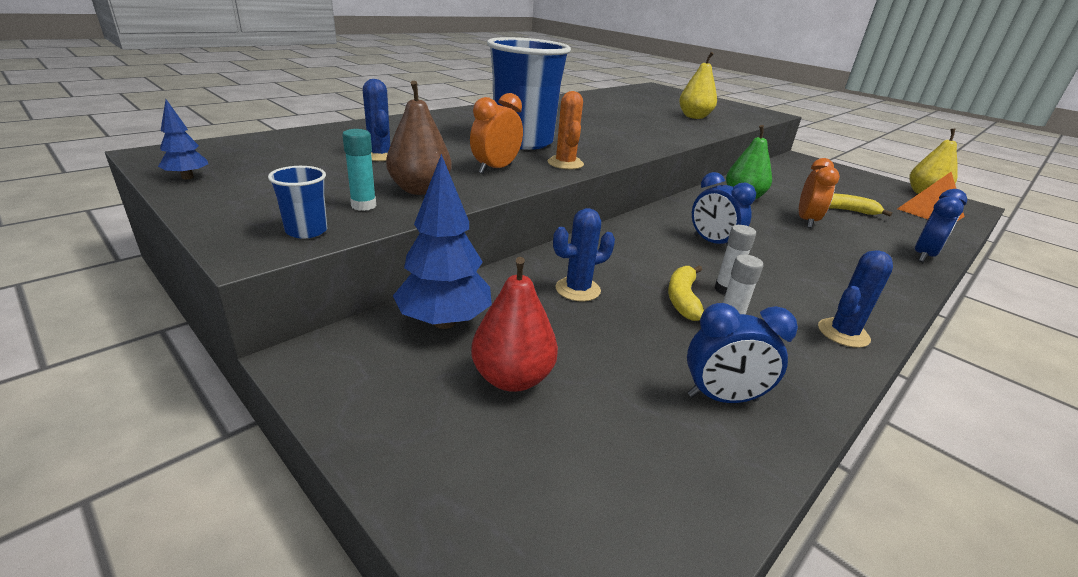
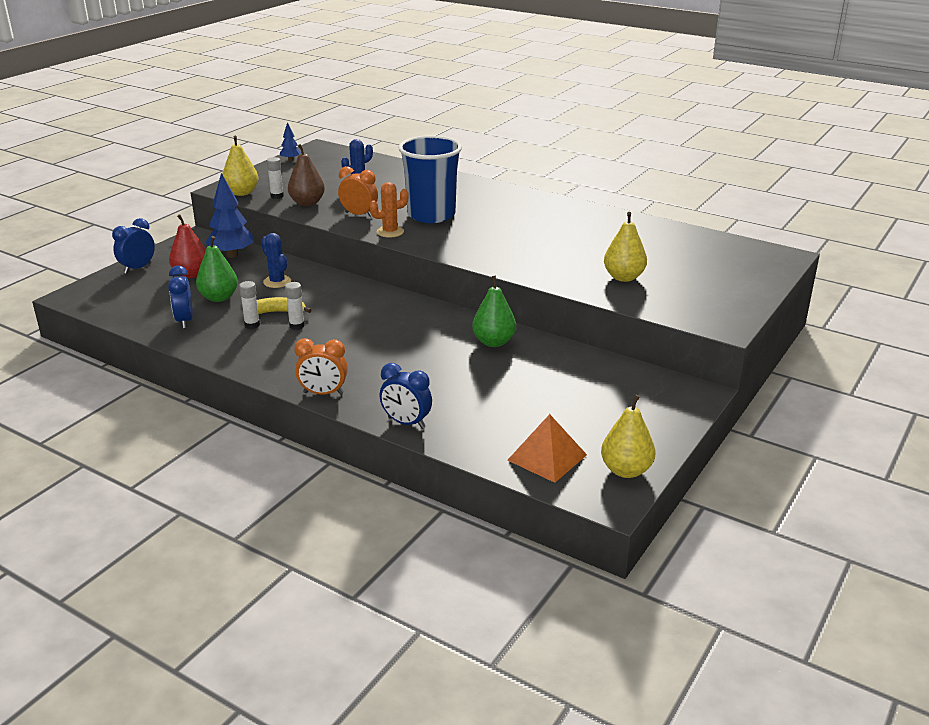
camera: 80 degrees right, 0 degrees up
(306, 231) = (241, 193): blue cup -> yellow pear
(363, 205) = (277, 196): turquoise glue stick -> white glue stick
(627, 350) = (219, 297): none -> green pear
(712, 243) = (371, 323): blue clock -> blue clock (138, 268)
(806, 221) = (453, 370): orange clock -> orange clock (323, 393)
(843, 333) = (255, 362): blue cactus -> none
(846, 210) = (503, 398): yellow banana -> none

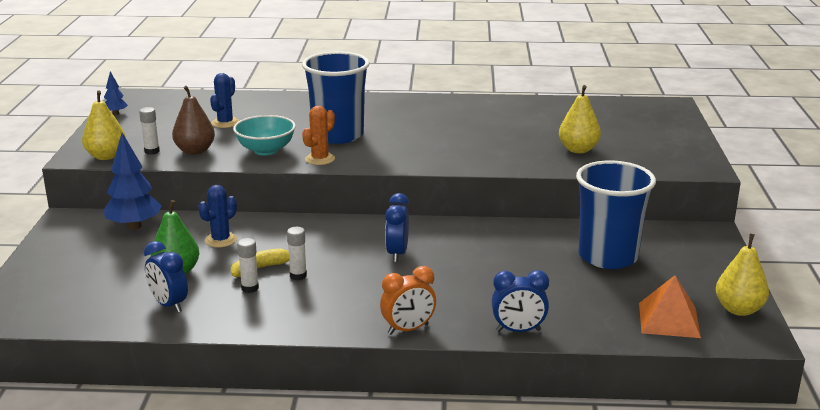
camera: 30 degrees left, 5 degrees down
(138, 268) = (38, 267): blue clock -> blue clock (397, 253)
(191, 274) = (113, 257): red pear -> none
(277, 282) = (221, 240): blue cactus -> blue cactus turned 75 degrees counterclockwise
(359, 214) = (266, 150): orange clock -> turquoise bowl
(494, 342) = (502, 238): green pear -> none
(567, 385) = (608, 256): none -> blue cup

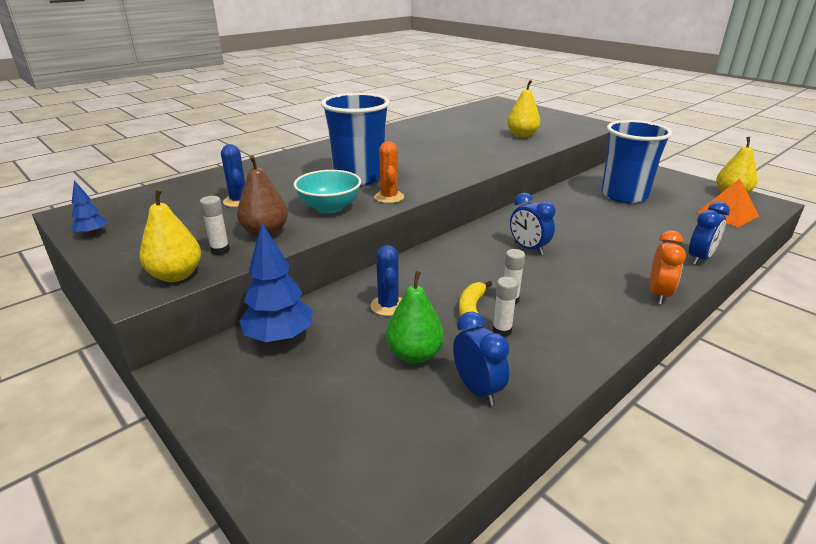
camera: 45 degrees left, 5 degrees up
(169, 305) = (477, 389): blue clock -> blue clock turned 120 degrees counterclockwise

